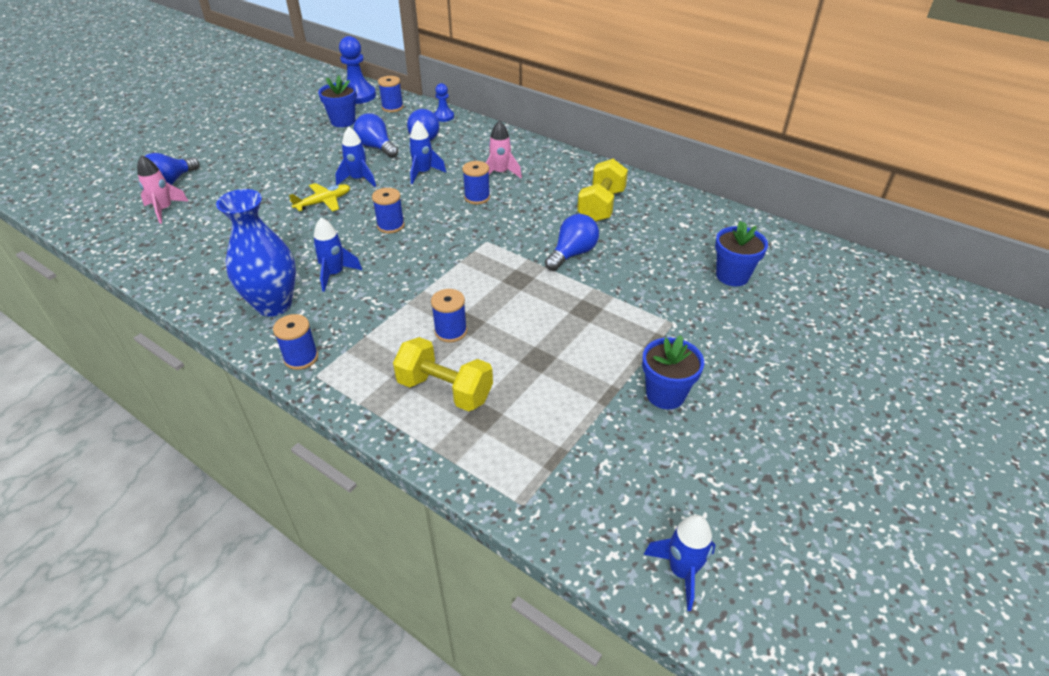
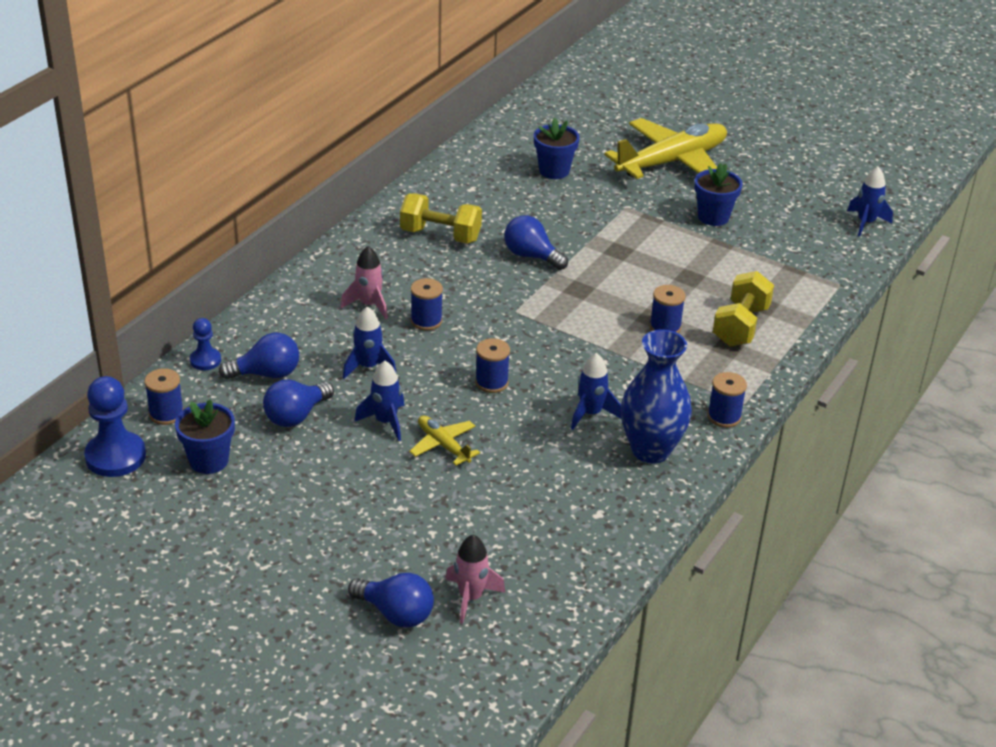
camera: 95 degrees left, 5 degrees down
(784, 370) = (672, 162): none -> yellow plane

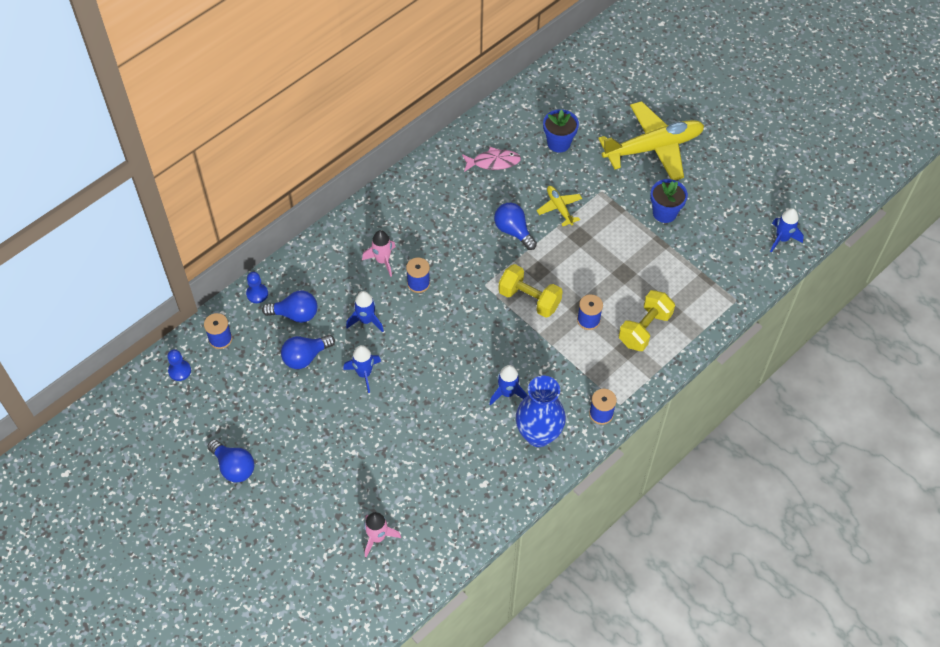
camera: 15 degrees right, 20 degrees up
(115, 456) = (179, 371): blue pawn -> blue pawn, size x0.56
(209, 460) = (239, 386): blue flower pot -> none
(396, 613) = (326, 540): blue light bulb -> blue light bulb (234, 467)
(440, 235) = (453, 198): yellow dumbbell -> yellow dumbbell (529, 299)
(443, 445) = (397, 402): yellow plane -> yellow plane (559, 208)
(479, 196) = (493, 162): none -> pink fish
(491, 382) = (447, 351): blue spool -> none

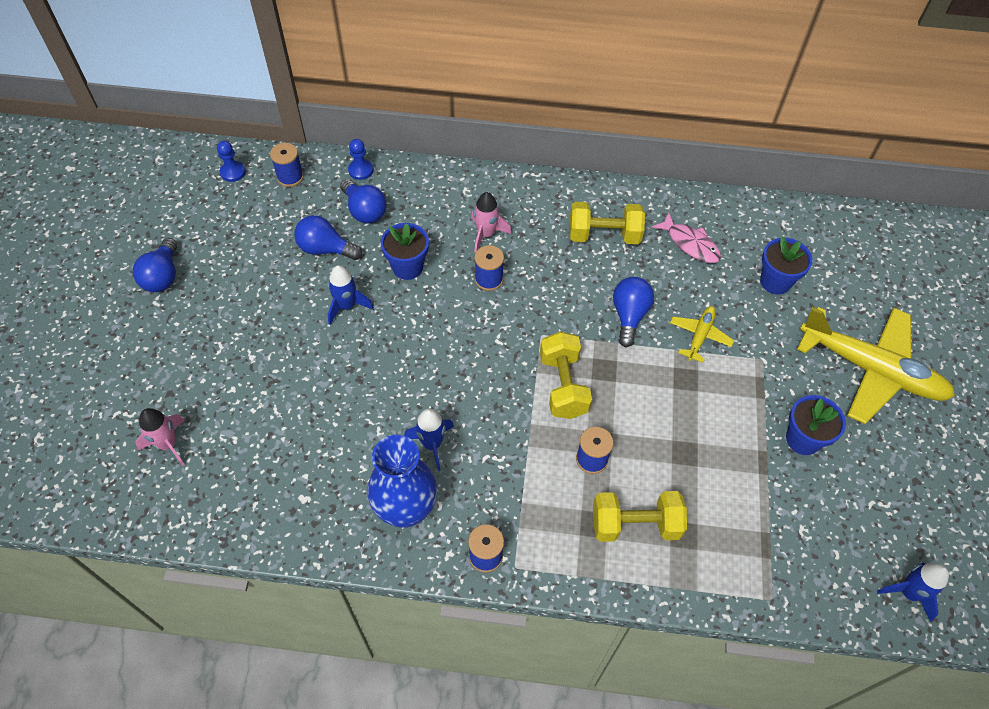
camera: 50 degrees right, 0 degrees up
(366, 320) = (407, 267): blue rocket -> blue flower pot
(444, 200) = (604, 235): none -> yellow dumbbell

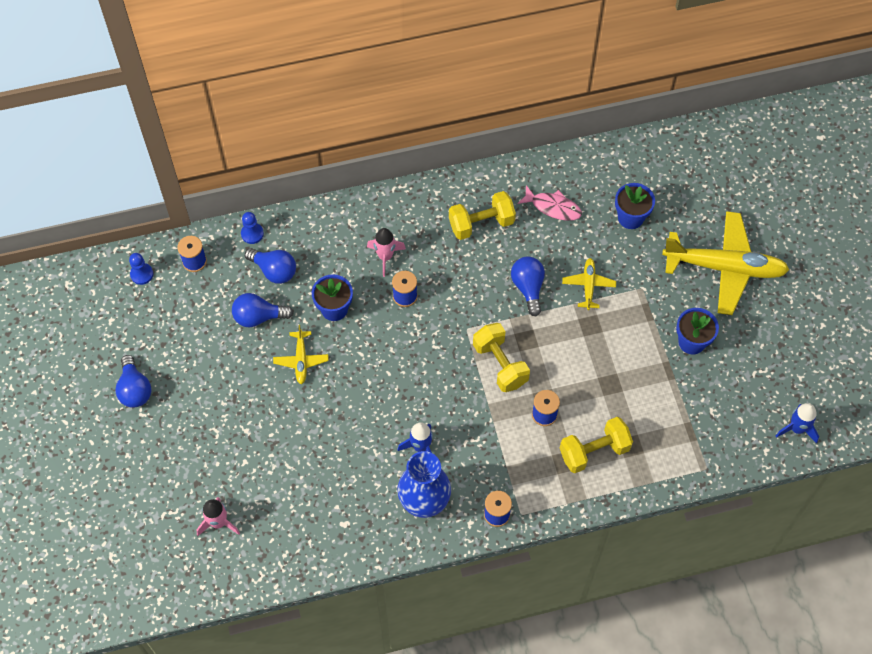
camera: 20 degrees left, 5 degrees up
(347, 306) = (301, 360): blue rocket -> yellow plane

